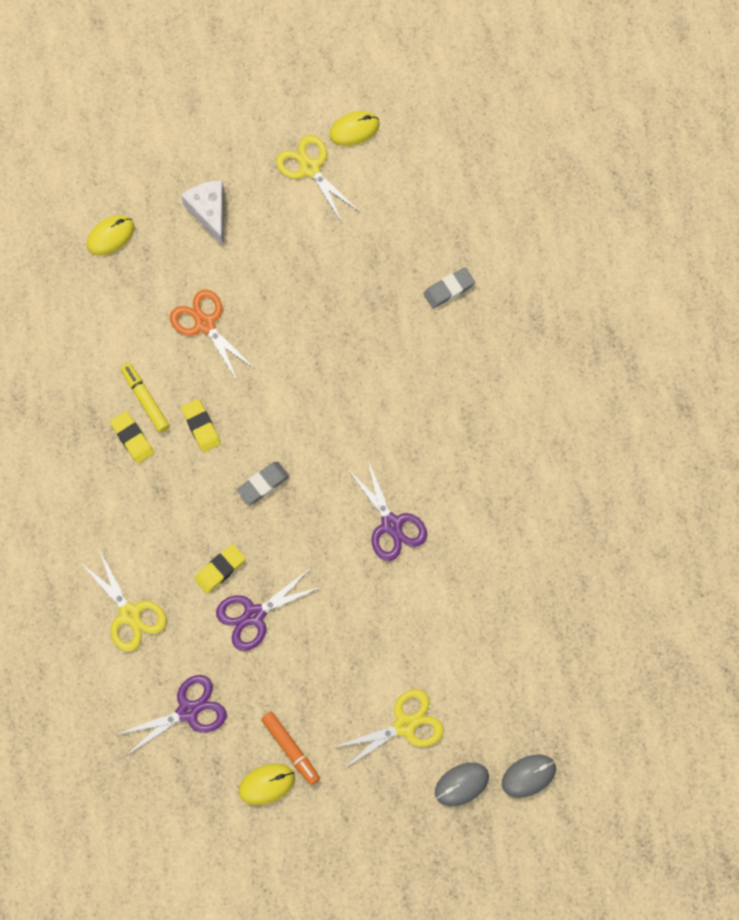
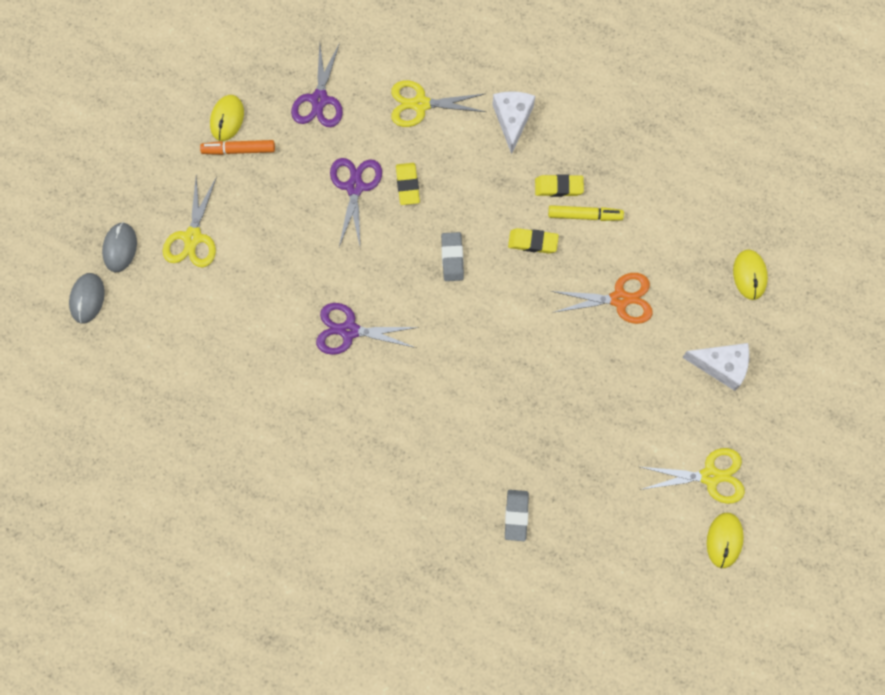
camera: 125 degrees right, 0 degrees up
(91, 521) = (512, 120): none -> white cheese

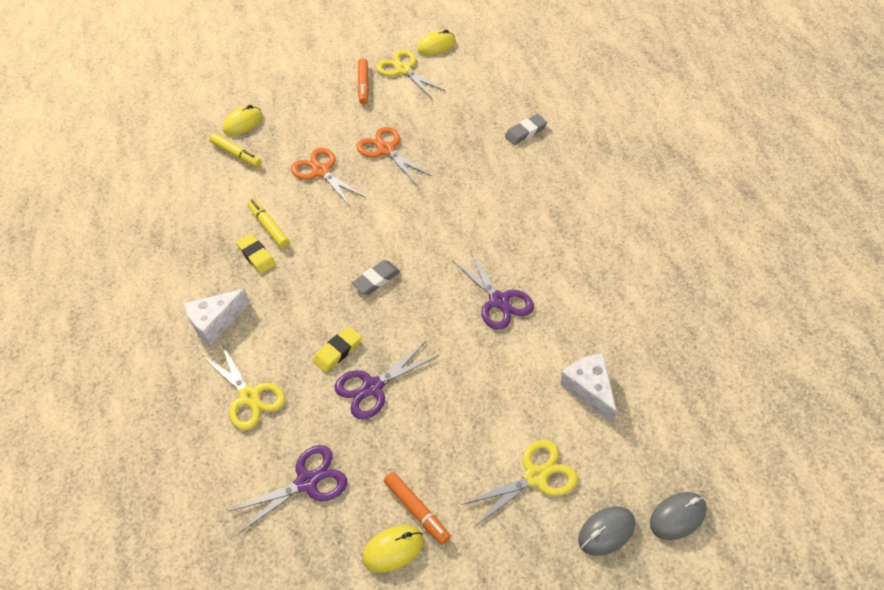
camera: 125 degrees left, 20 degrees down
(533, 242) = (318, 242): yellow eraser -> none
(601, 373) = (386, 150): none -> orange scissors
(706, 244) = (236, 154): none -> yellow marker
(717, 420) = (363, 85): none -> orange marker
(721, 366) = (324, 102): white cheese -> white cheese (590, 389)

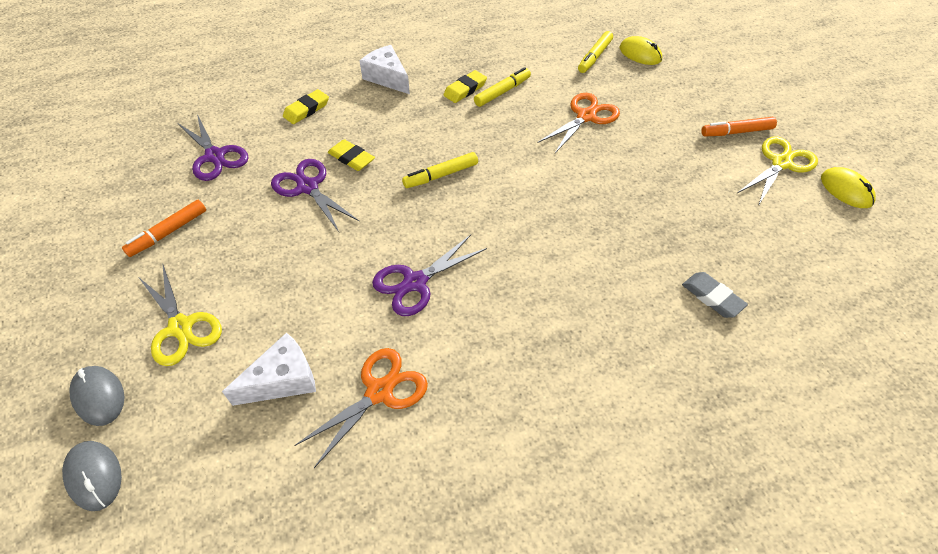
camera: 80 degrees right, 0 degrees up
(249, 396) = (306, 110): yellow scissors -> yellow eraser
(376, 279) = (441, 175): grey eraser -> yellow marker
(386, 150) = (634, 162): orange scissors -> orange scissors (379, 391)
(393, 549) = (134, 219): yellow mouse -> none

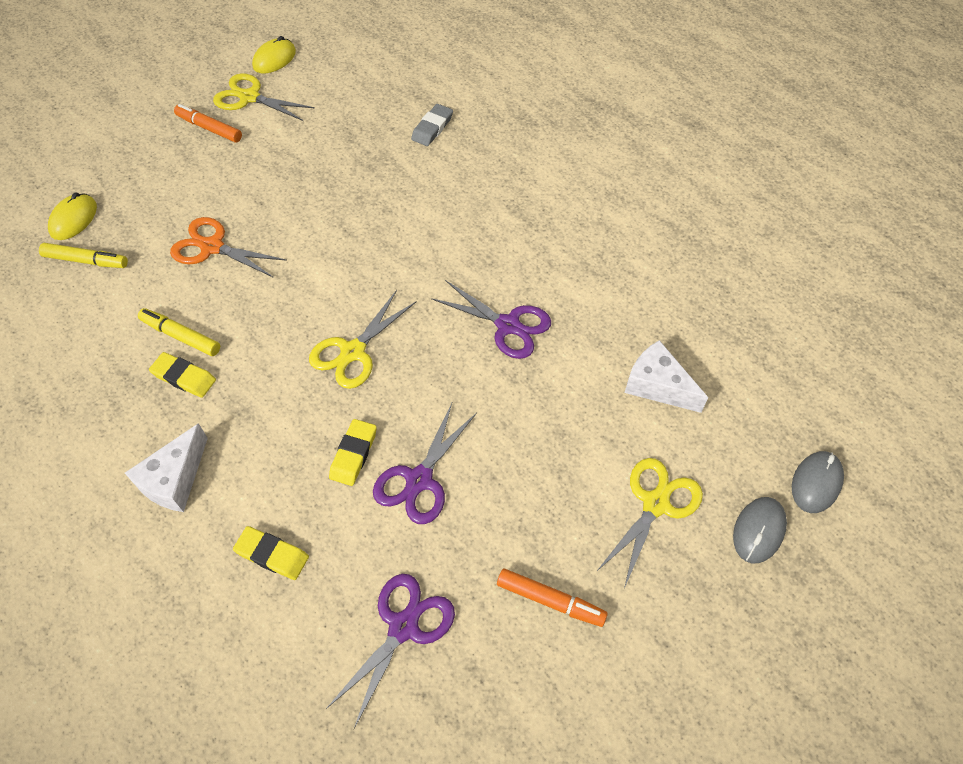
camera: 110 degrees left, 5 degrees up
(379, 391) = (628, 311): orange scissors -> none
(441, 175) = (353, 352): yellow marker -> yellow scissors
(736, 132) = (209, 128): orange marker -> orange marker turned 150 degrees clockwise

